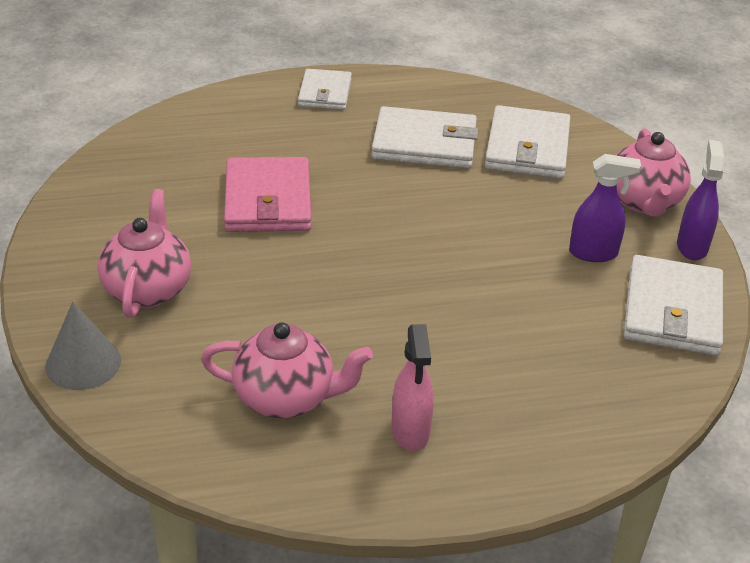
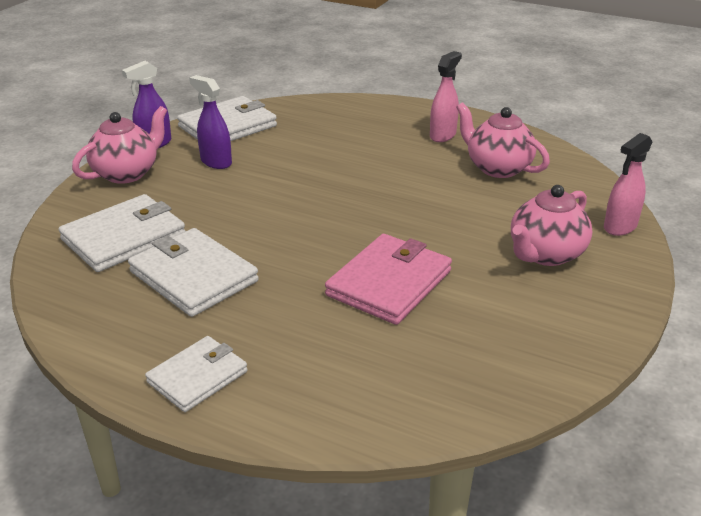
camera: 140 degrees left, 5 degrees down
(83, 363) = (620, 227): grey cone -> pink spray bottle

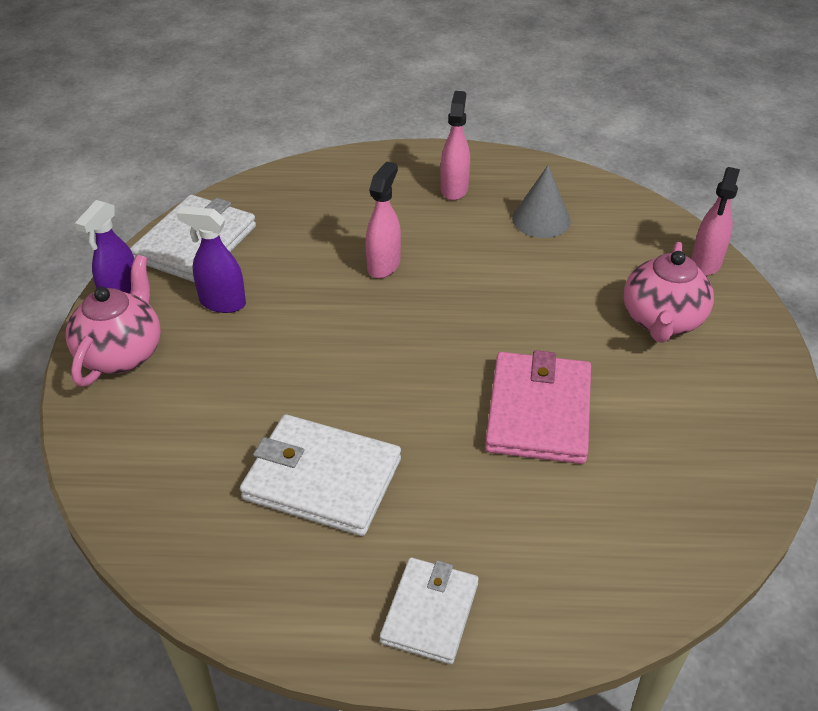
camera: 25 degrees left, 10 degrees up
(124, 237) = (195, 452): white wallet -> none
(348, 167) = (384, 265): none -> pink spray bottle
(497, 168) = (541, 219): pink teapot -> grey cone

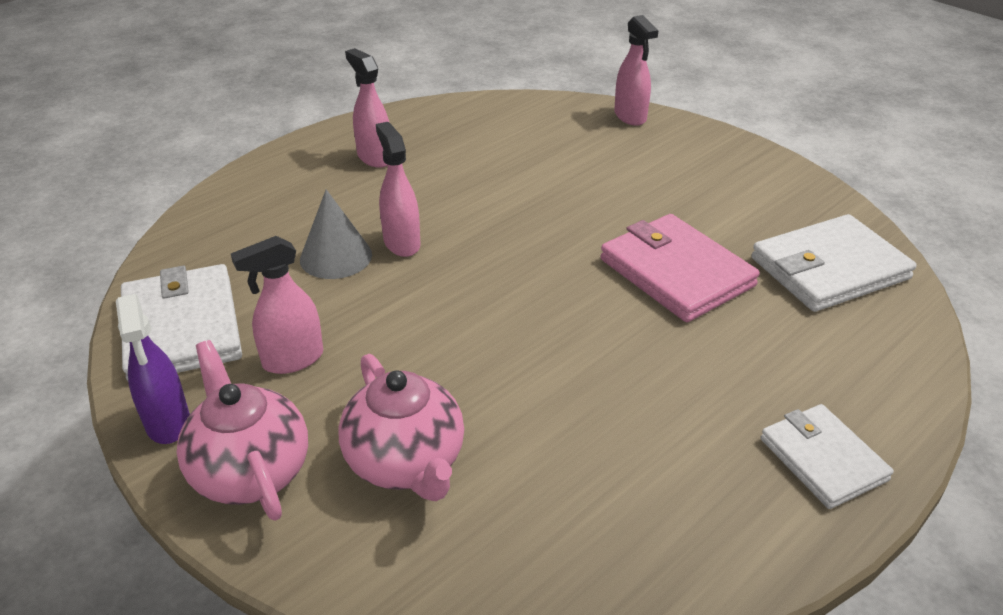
camera: 45 degrees left, 5 degrees down
(222, 303) = (292, 360): purple spray bottle -> pink spray bottle
(322, 479) = (603, 432): white wallet -> white wallet (829, 269)
(541, 219) = (477, 145): grey cone -> grey cone (336, 256)
(661, 321) = (659, 167): pink teapot -> pink teapot (406, 463)

